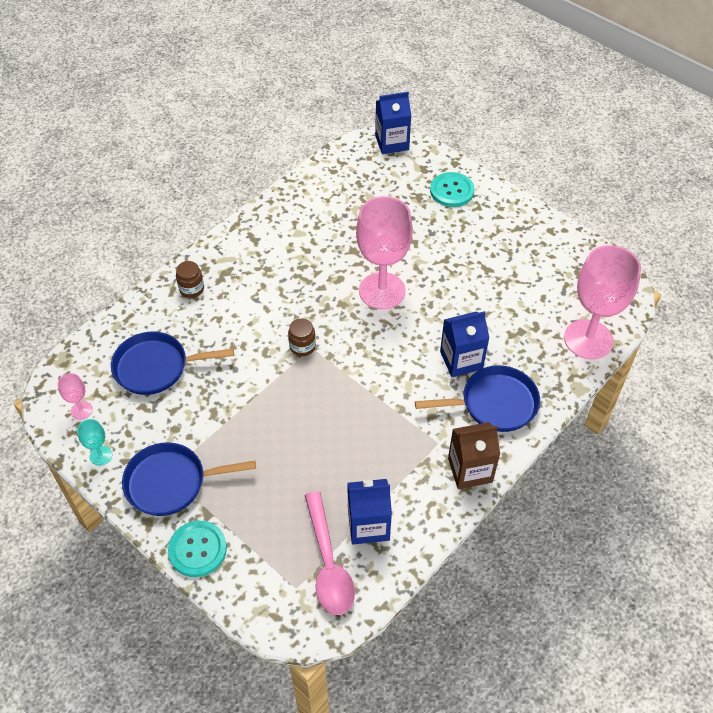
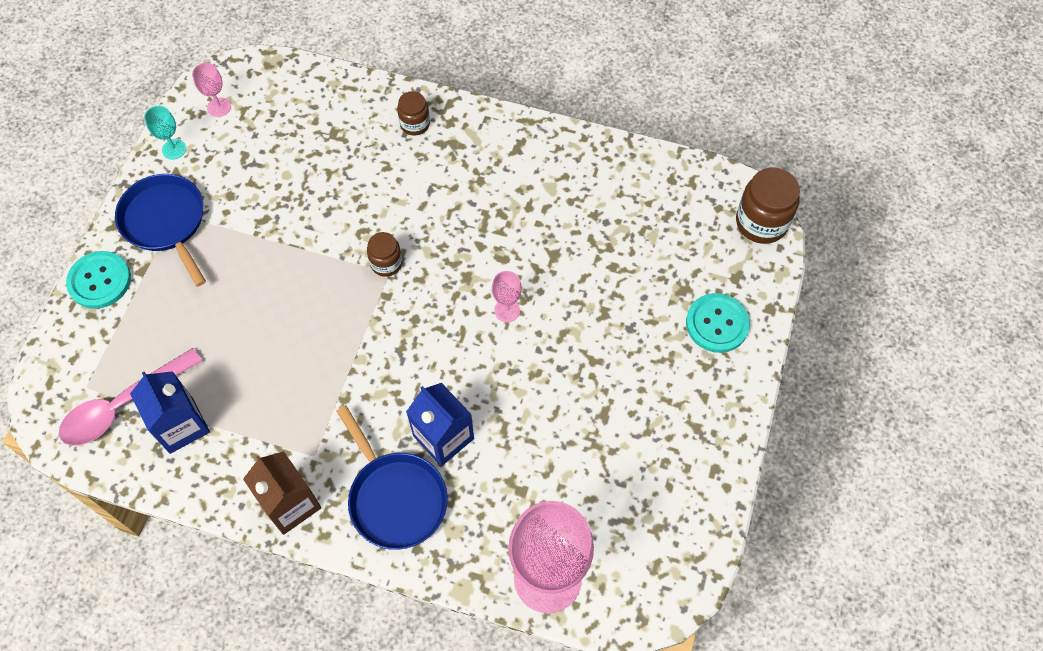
camera: 65 degrees right, 10 degrees up
(156, 367) = (298, 142): blue pan -> none
(382, 291) = (507, 310): pink goblet -> pink goblet, size x0.42
(392, 143) = (761, 222): blue carton -> brown jar

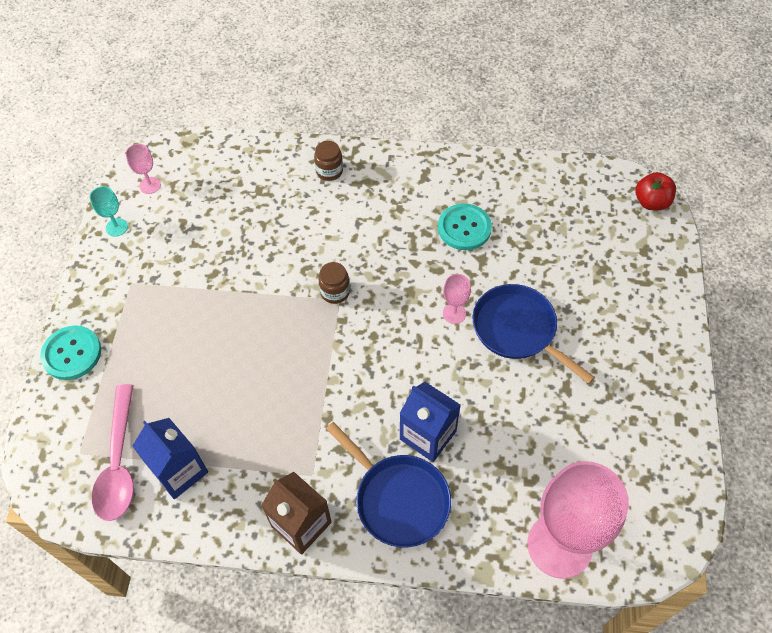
camera: 10 degrees left, 5 degrees down
(123, 405) = (119, 463): pink spoon -> pink spoon turned 45 degrees counterclockwise
(166, 222) = (123, 291): blue pan -> blue pan (518, 330)
(717, 324) = (640, 292): turquoise button -> turquoise button (464, 228)
(761, 222) = (651, 202): brown jar -> red apple

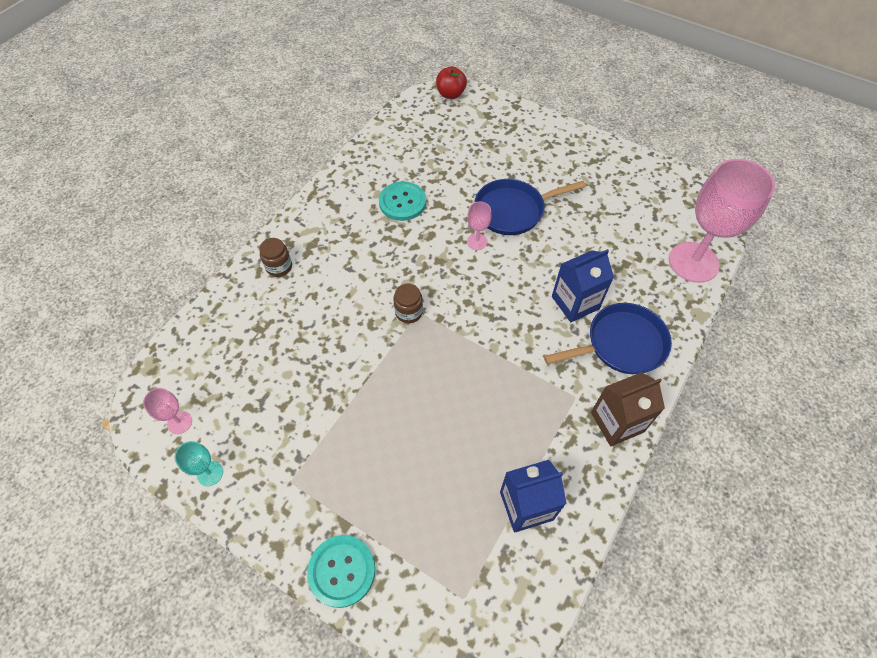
camera: 65 degrees left, 0 degrees up
(119, 463) = (493, 560): pink spoon -> none

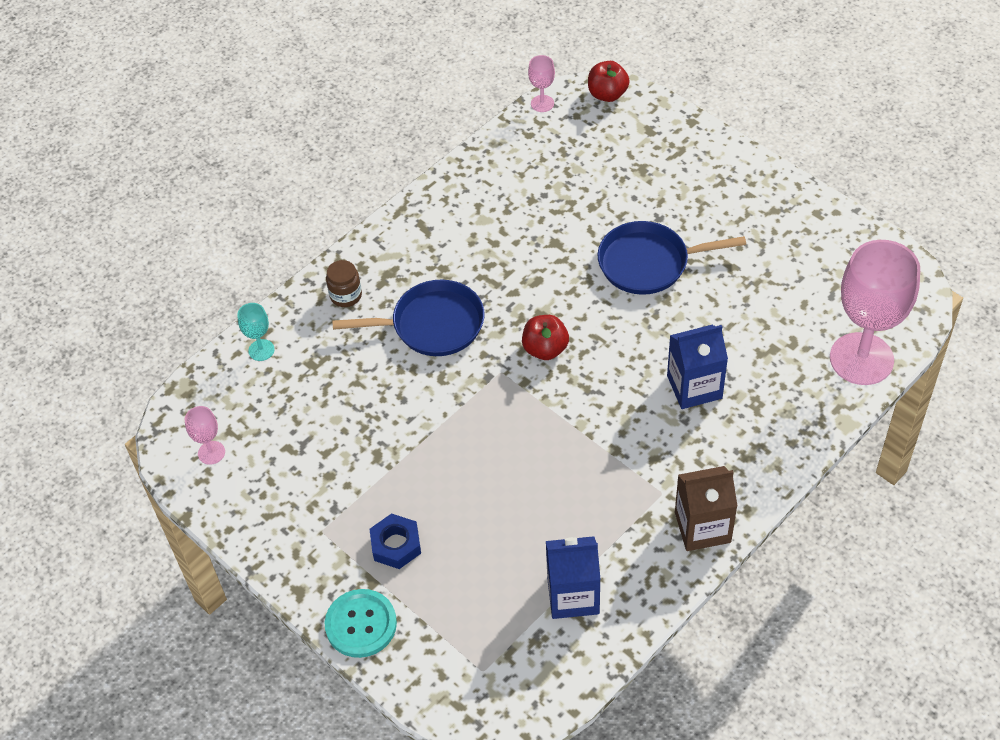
camera: 15 degrees right, 5 degrees down
(210, 473) = (238, 509): turquoise goblet -> turquoise goblet (261, 350)
(360, 484) = (396, 545): none -> blue nut
(402, 202) = (511, 235): turquoise button -> none
(409, 312) = (489, 370): brown jar -> none
(450, 288) = (545, 349): none -> red apple
(477, 241) = (592, 296): pink goblet -> pink goblet (542, 103)
(621, 344) = (736, 443): blue pan -> blue pan (432, 325)

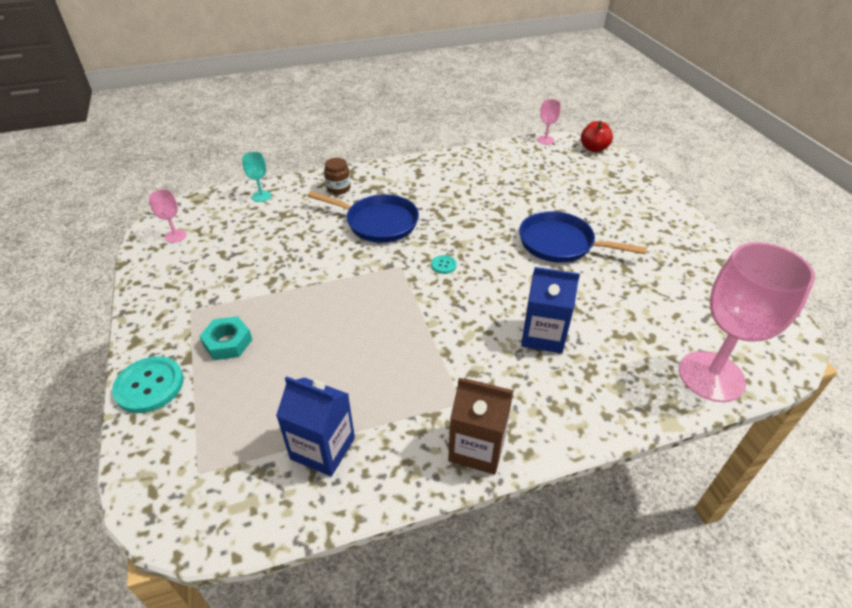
camera: 25 degrees right, 10 degrees down
(396, 545) = (227, 342): blue nut -> turquoise nut
(545, 349) = (443, 265): red apple -> turquoise button

